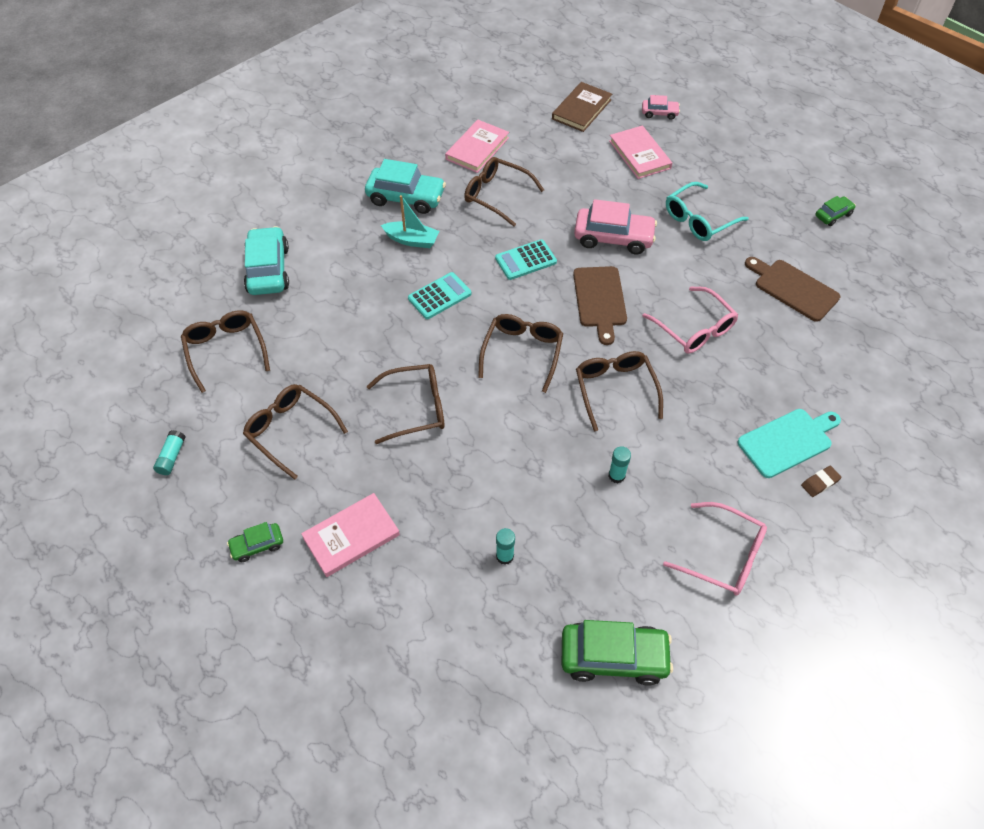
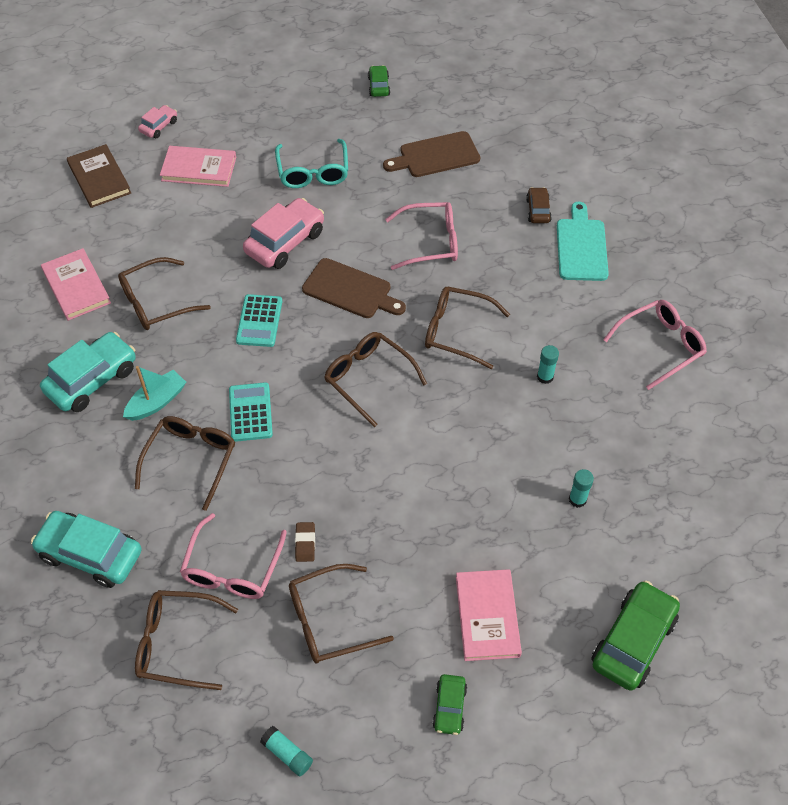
camera: 60 degrees left, 0 degrees up
(302, 352) = (232, 568): none -> pink glasses
(415, 408) = (374, 496): brown glasses -> brown glasses (190, 460)
(613, 657) = (711, 467): green car -> green car (633, 641)
(800, 389) = (538, 210): none -> brown car
(820, 483) = (630, 249): brown eraser -> brown eraser (305, 543)

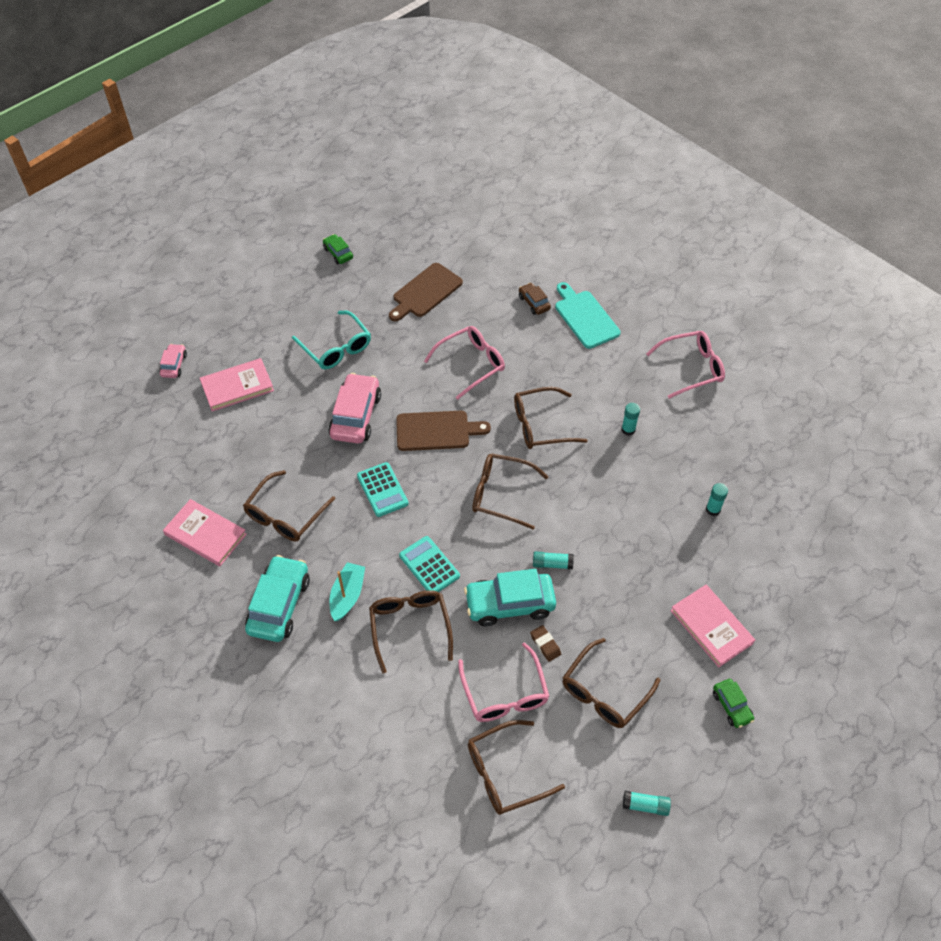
camera: 30 degrees left, 0 degrees up
(90, 554) = (385, 743): turquoise car -> turquoise car (509, 604)
(99, 178) = (154, 433): brown book -> none
(369, 470) = (552, 564): none -> turquoise glue stick
(633, 641) = (817, 591): green car -> none
(660, 346) = (691, 368): pink glasses -> pink glasses turned 45 degrees clockwise

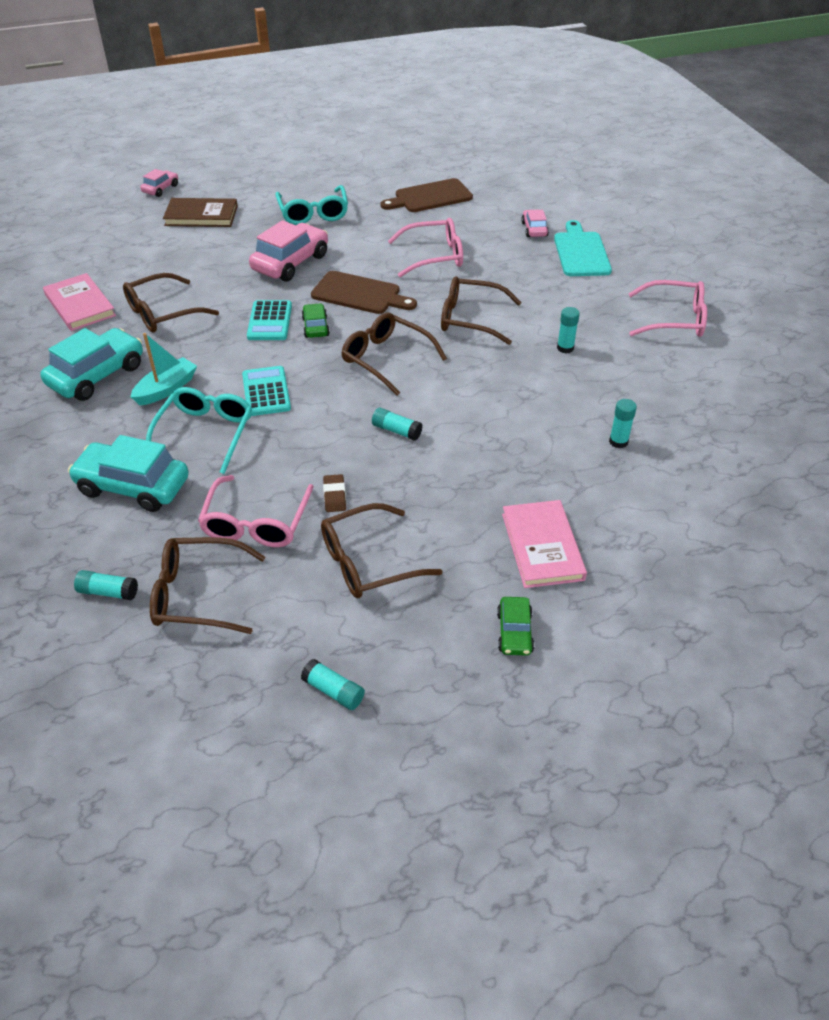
camera: 25 degrees right, 10 degrees down
(237, 386) = (201, 216): pink book -> brown book
(338, 253) = (369, 154): green car -> green car (315, 327)
(410, 628) = (205, 434): brown glasses -> turquoise glasses
(440, 800) = (108, 592): none -> turquoise glue stick
(509, 604) = (324, 449): turquoise car -> turquoise car (133, 486)
(534, 303) = (534, 229): brown car -> pink car

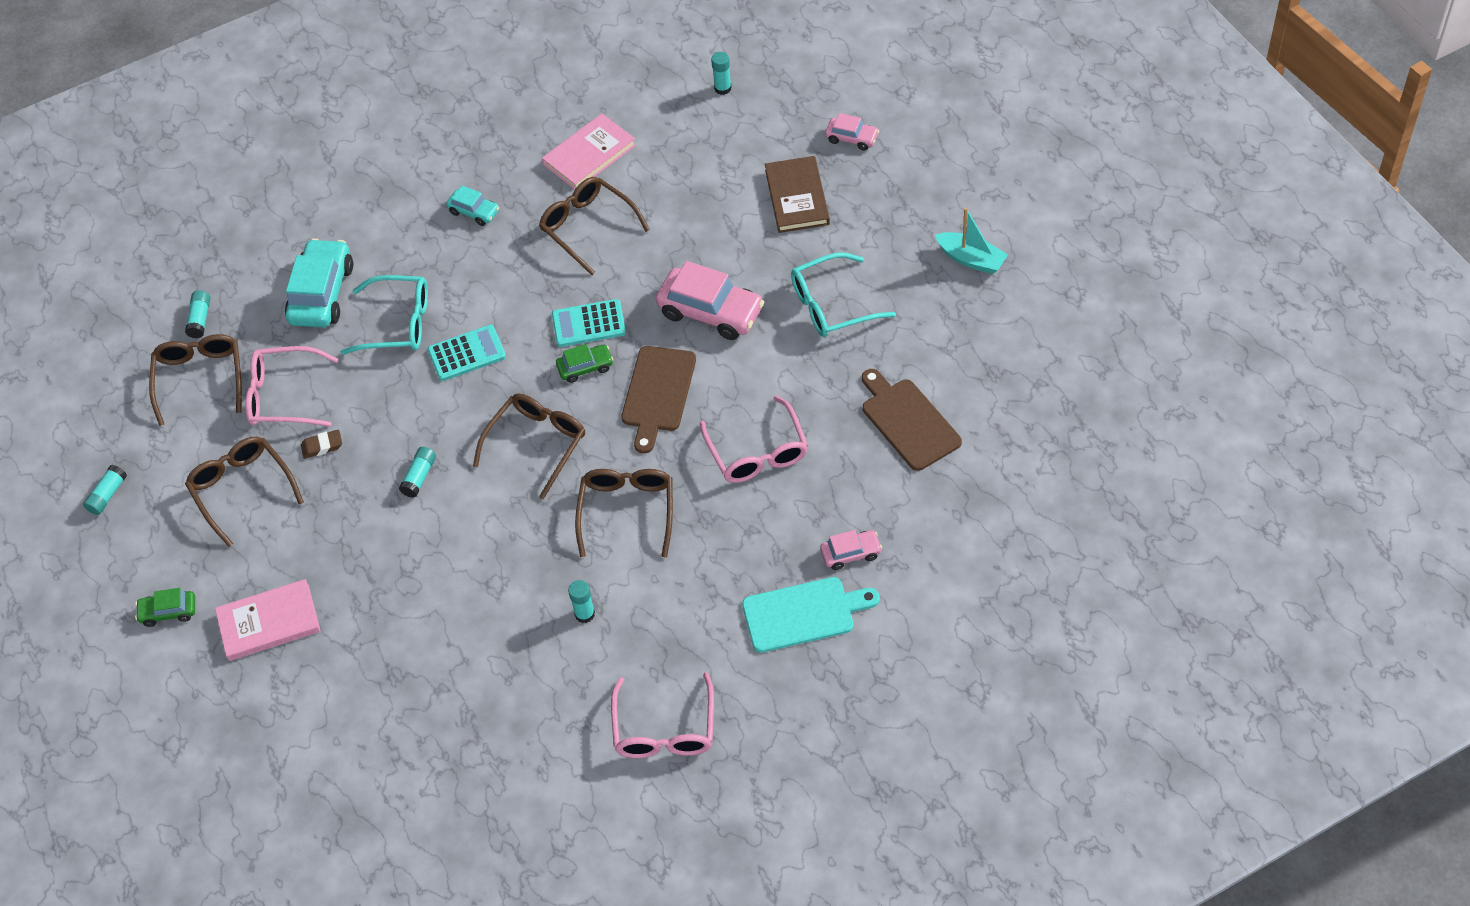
camera: 85 degrees right, 10 degrees up
(97, 375) = (474, 212): turquoise car -> turquoise car, size x0.52
(166, 389) = (460, 272): turquoise boat -> turquoise boat (971, 259)
(618, 442) = (424, 678): turquoise glue stick -> turquoise glue stick (723, 88)

